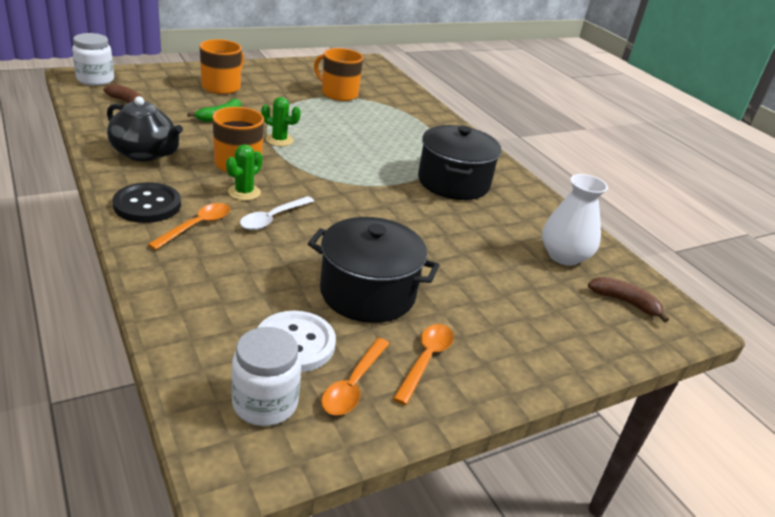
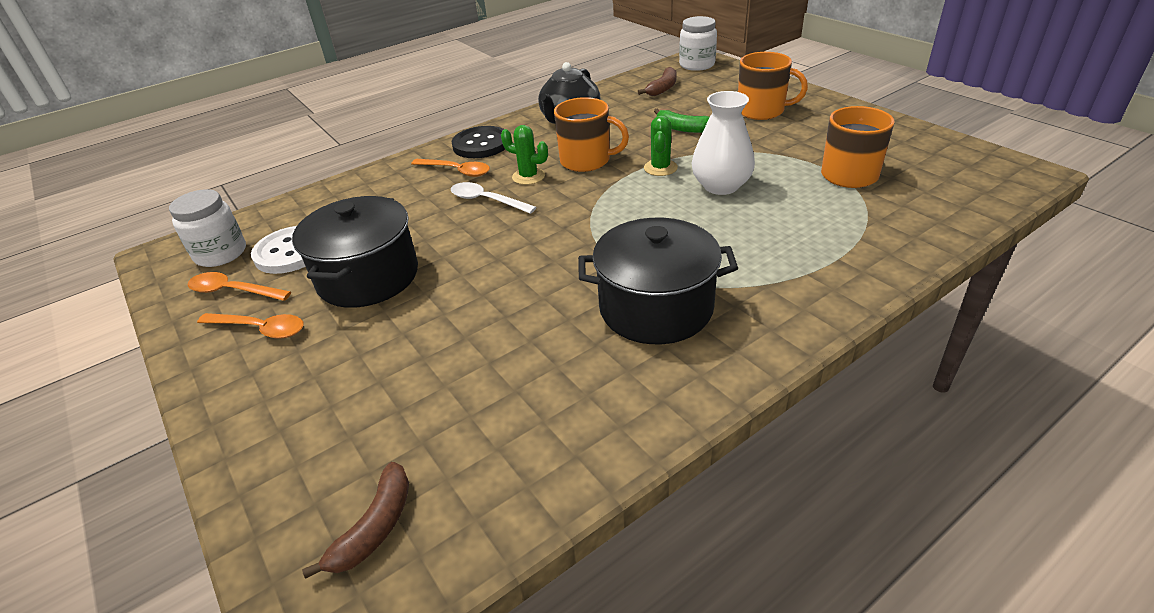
camera: 90 degrees right, 5 degrees up
(564, 256) = (491, 445): white vase -> white vase (721, 186)

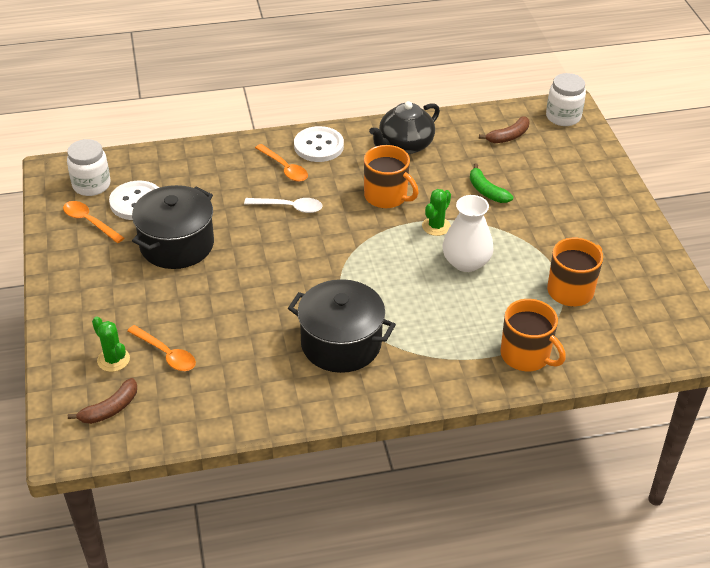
camera: 20 degrees right, 5 degrees up
(260, 329) = (96, 259): orange spoon -> orange spoon (166, 354)
(481, 144) = (319, 146): black button -> white button
(486, 200) = (289, 207): white spoon -> white spoon turned 135 degrees clockwise
(528, 176) = (333, 195): green cactus -> green cactus (113, 360)
(762, 111) = (567, 197): orange mug -> orange mug (526, 355)

